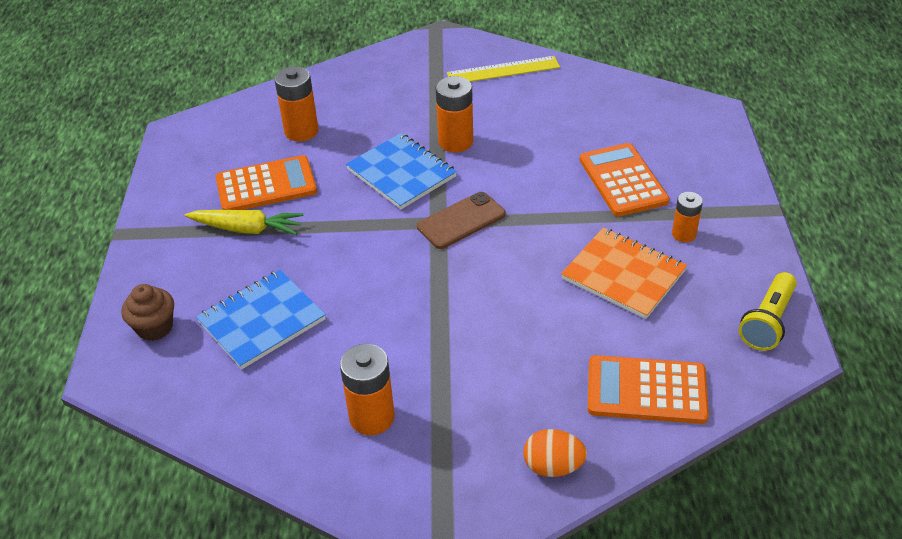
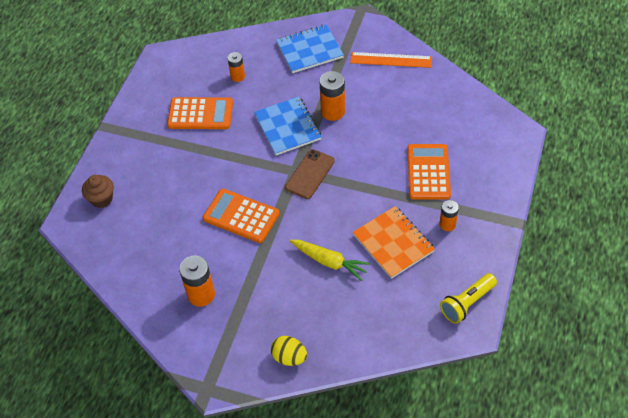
camera: 20 degrees right, 10 degrees up
(247, 229) = (177, 144): yellow carrot -> yellow carrot (329, 262)
(262, 321) = (163, 212): blue notebook -> blue notebook (309, 50)
(301, 131) = (237, 76): orange battery -> orange battery, size x0.62
(461, 221) = (310, 174): brown phone -> brown phone turned 45 degrees counterclockwise
(503, 70) = (391, 60): yellow ruler -> orange ruler
(553, 466) = (289, 357): orange egg -> yellow egg
(646, 390) = (367, 326): orange calculator -> orange calculator (241, 216)

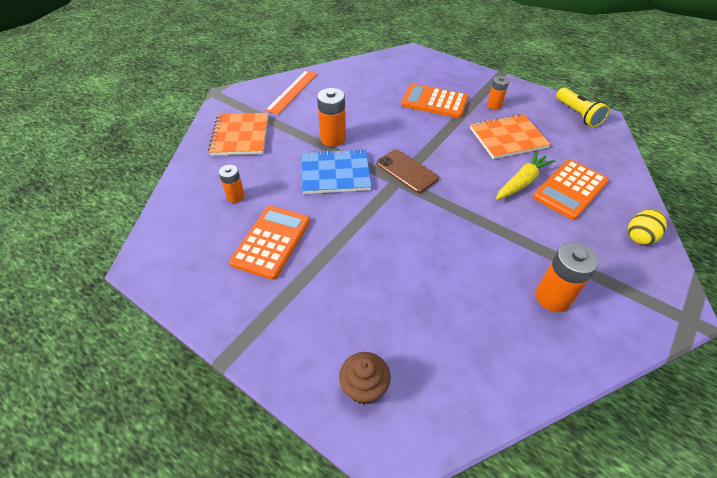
camera: 75 degrees left, 5 degrees down
(241, 216) = (445, 236): orange calculator -> orange calculator (570, 189)
(309, 50) = (240, 136): blue notebook -> orange notebook

